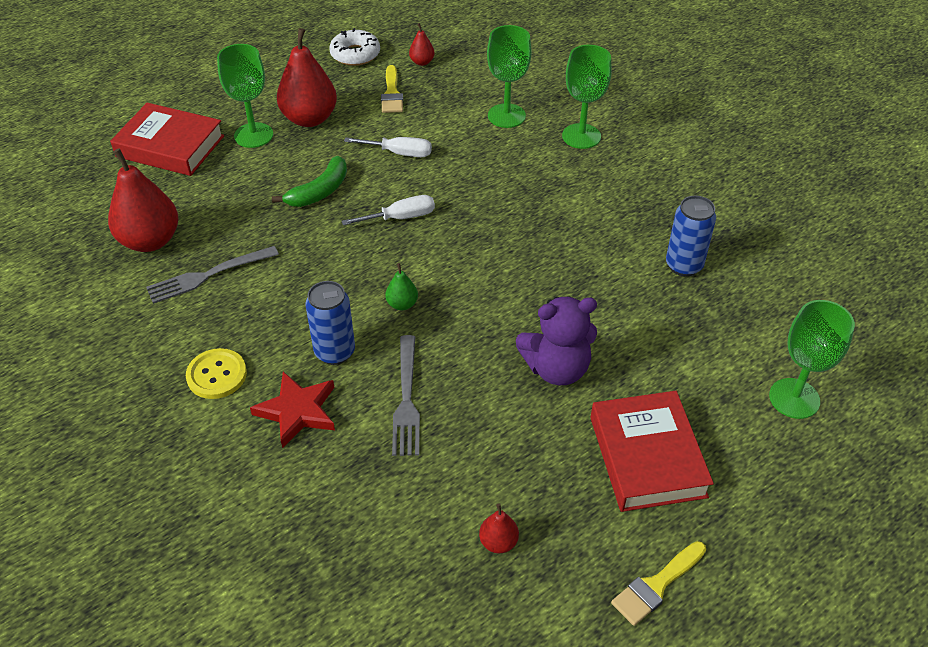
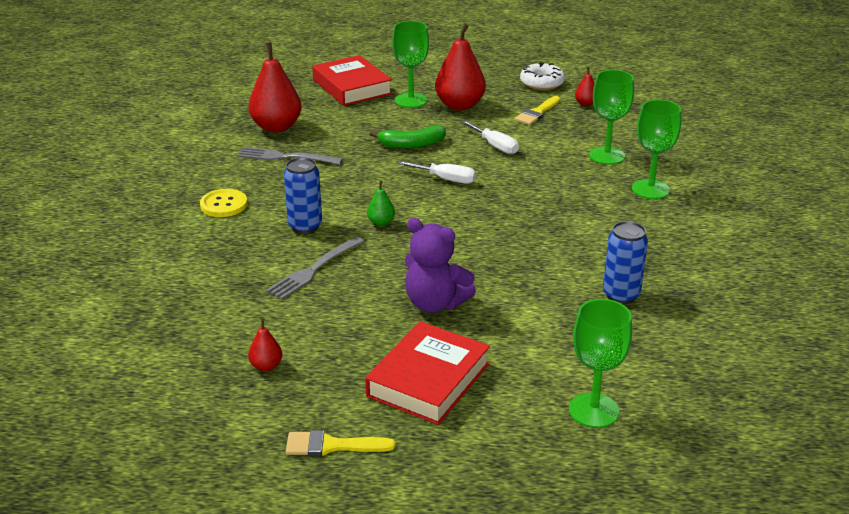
camera: 40 degrees right, 15 degrees down
(297, 411) = (243, 243): red star -> none

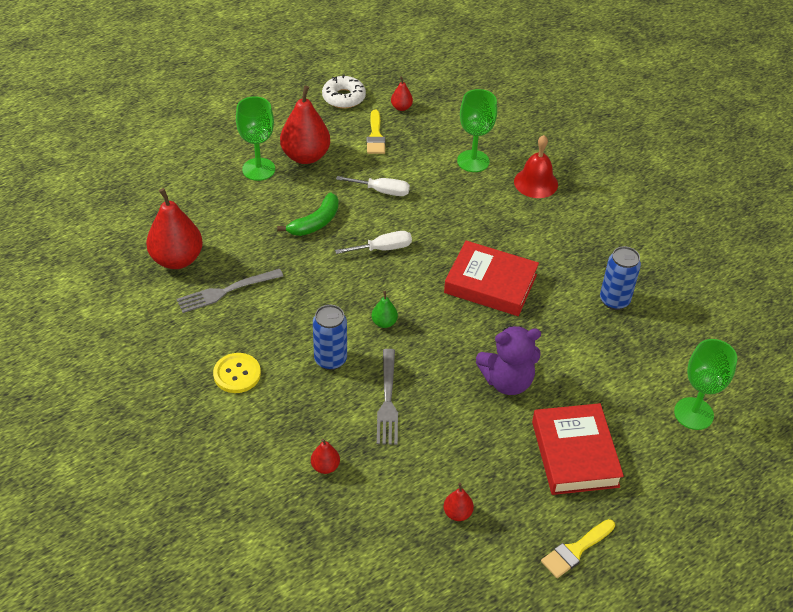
camera: 40 degrees left, 15 degrees up
(207, 286) = (325, 466): none -> red pear
(352, 87) = (188, 176): red book -> red book (490, 284)
(650, 189) = (536, 183): green goblet -> red bell

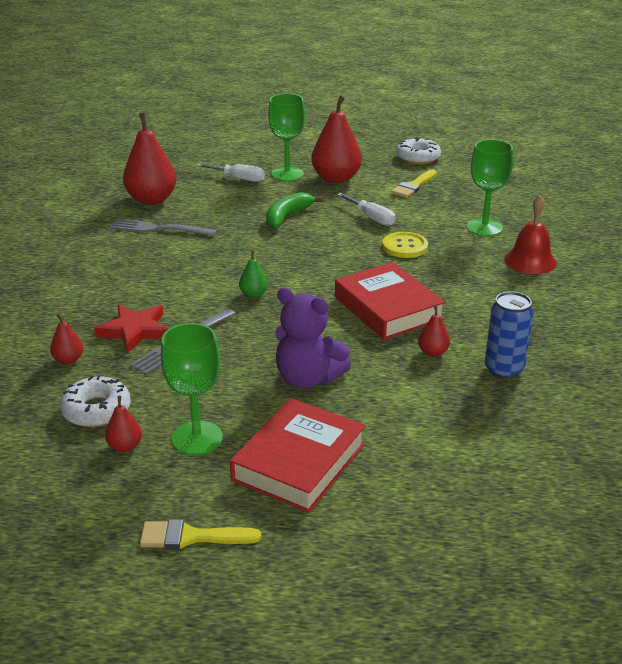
camera: 40 degrees right, 15 degrees down
(237, 374) = (93, 276): yellow button -> yellow button (405, 246)
(315, 222) = (287, 216): green banana -> green banana turned 135 degrees clockwise
(330, 359) = (175, 298): blue can -> none
(339, 409) = (135, 330): none -> red star
(383, 249) = (321, 251): white screwdriver -> white screwdriver (239, 179)
(401, 107) = (462, 177): red pear -> red pear (433, 352)
(401, 497) = (96, 410): none -> white donut
(693, 413) = (478, 496): green goblet -> green goblet (197, 438)

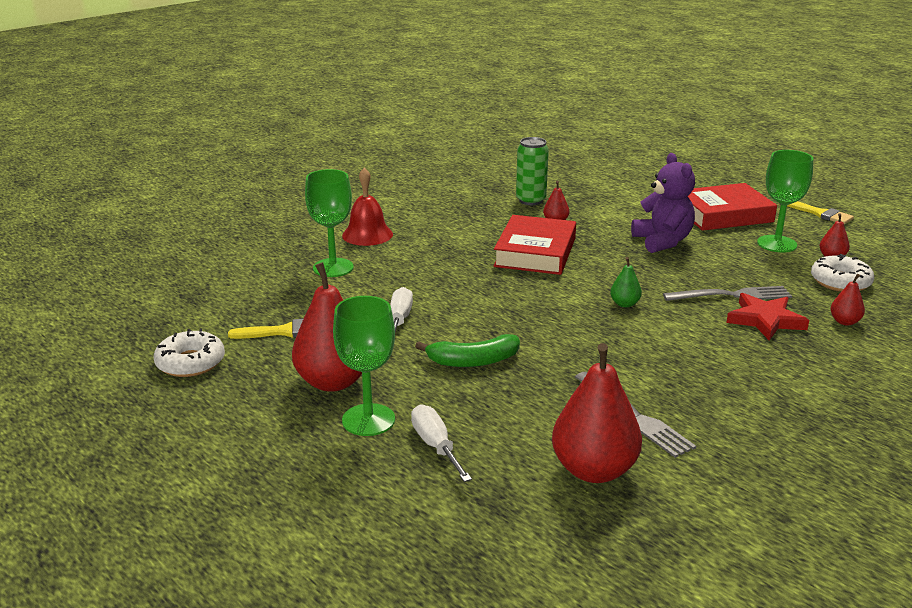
camera: 135 degrees left, 5 degrees down
(405, 246) = (429, 283): yellow button -> none
(504, 370) = (530, 200): blue can -> green can

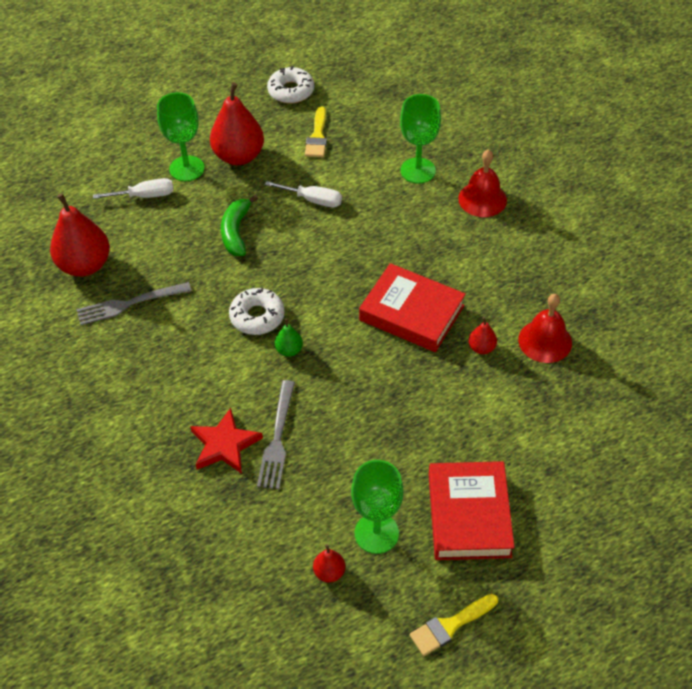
camera: 105 degrees right, 25 degrees up
(530, 200) = (545, 341): green can -> red bell
(662, 241) = (410, 426): purple teddy bear -> none
(840, 282) = (273, 548): white donut -> white donut (257, 316)
(844, 322) = (198, 508): red pear -> none

